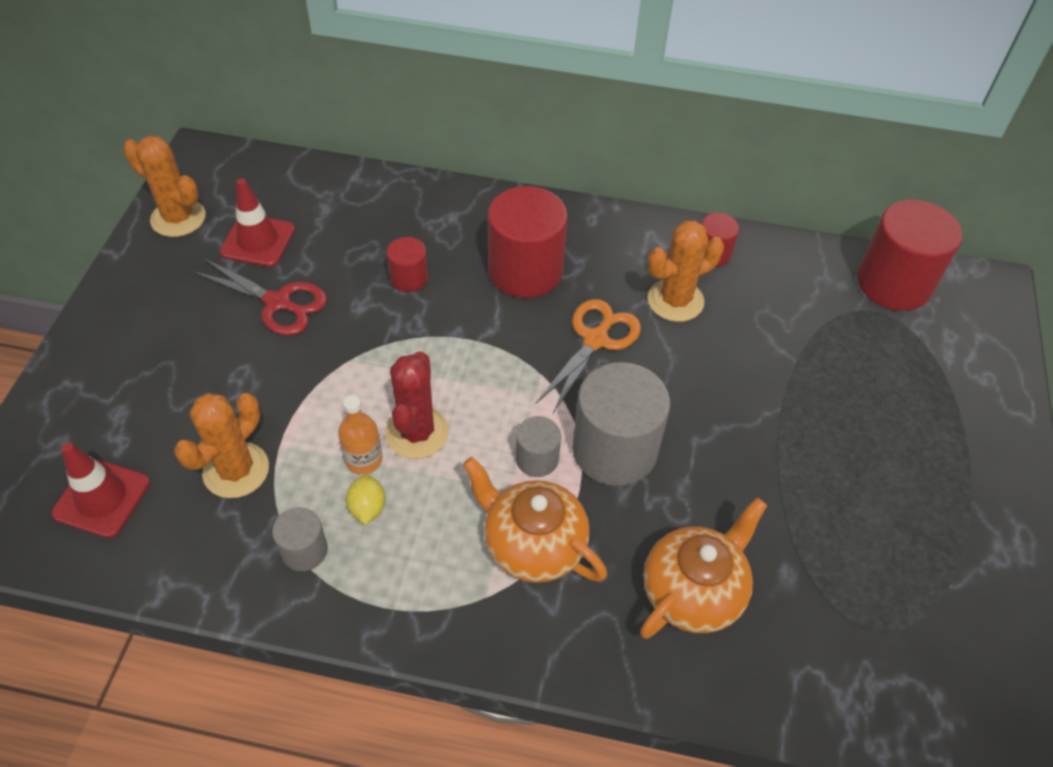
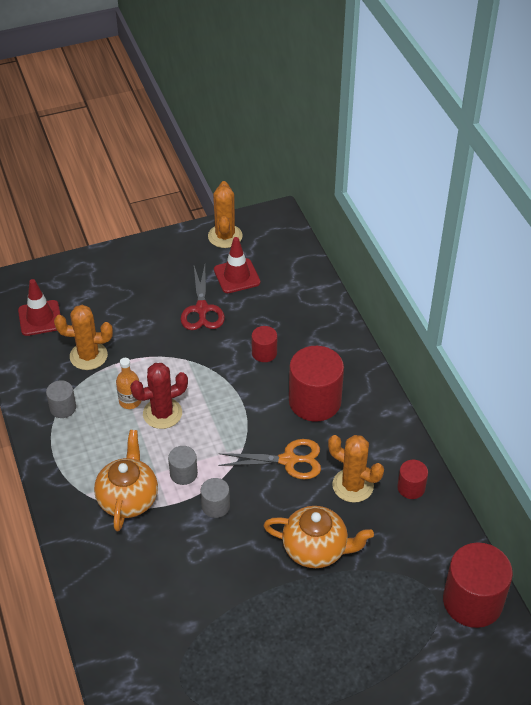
camera: 60 degrees right, 5 degrees down
(367, 508) = (103, 418): yellow lemon -> none
(614, 450) = (215, 506): grey cylinder -> grey cylinder, size x0.50
(693, 592) = (148, 584): orange teapot -> orange teapot (316, 549)

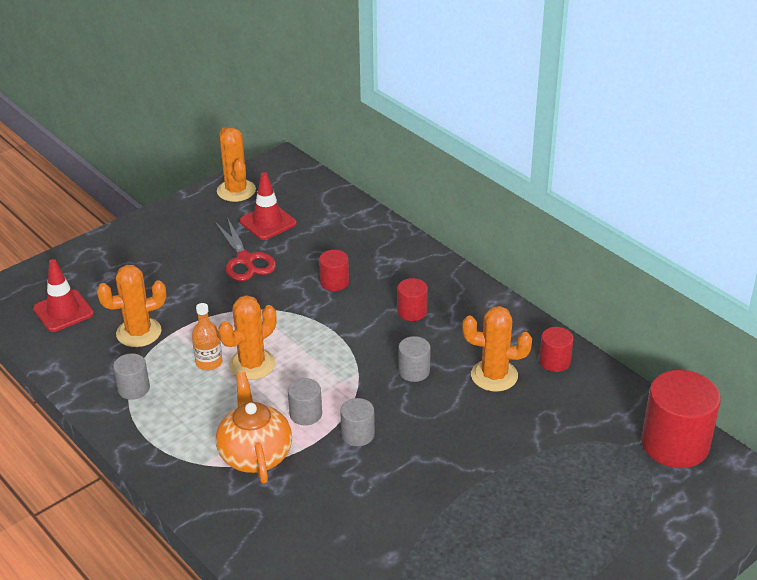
camera: 20 degrees left, 10 degrees down
(162, 413) = (252, 364): red cactus -> orange cactus
(288, 460) = (414, 371): orange scissors -> grey cylinder
(315, 401) = (412, 311): red cylinder -> red cylinder, size x0.50
(316, 549) = (488, 444): orange teapot -> none

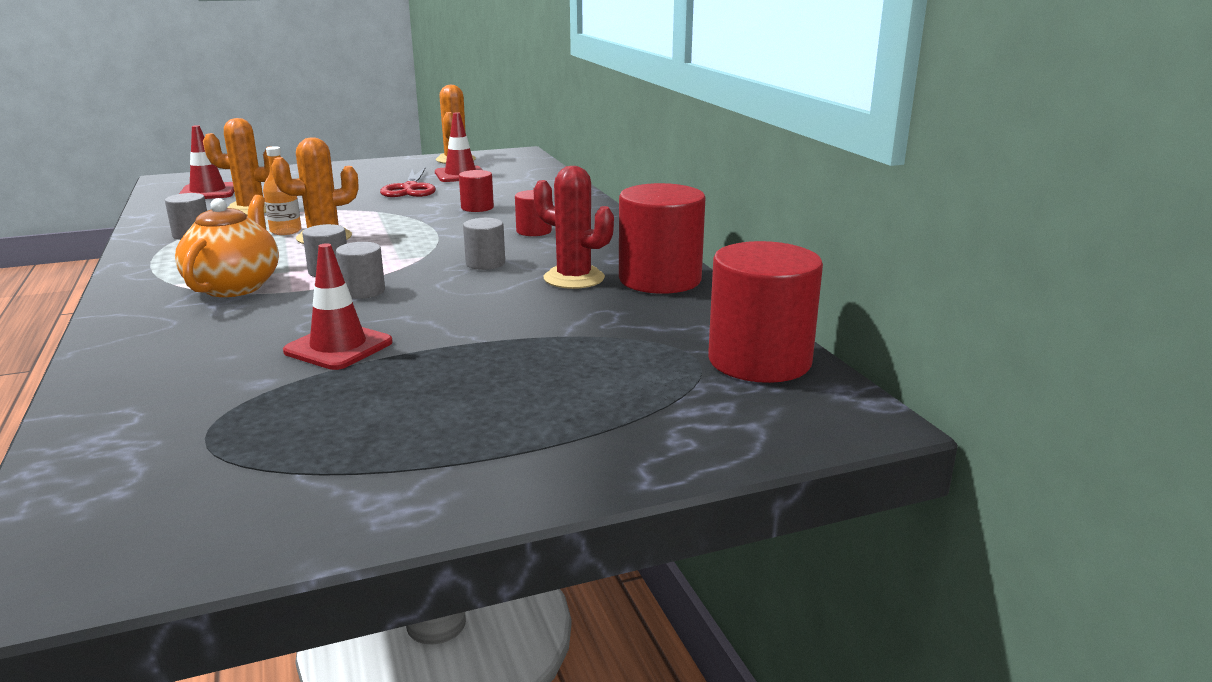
camera: 20 degrees right, 15 degrees down
(404, 506) = (338, 347): none -> red traffic cone
(494, 376) = (574, 278): orange cactus -> red cactus
(554, 361) = (660, 279): red cylinder -> red cylinder, size x2.00

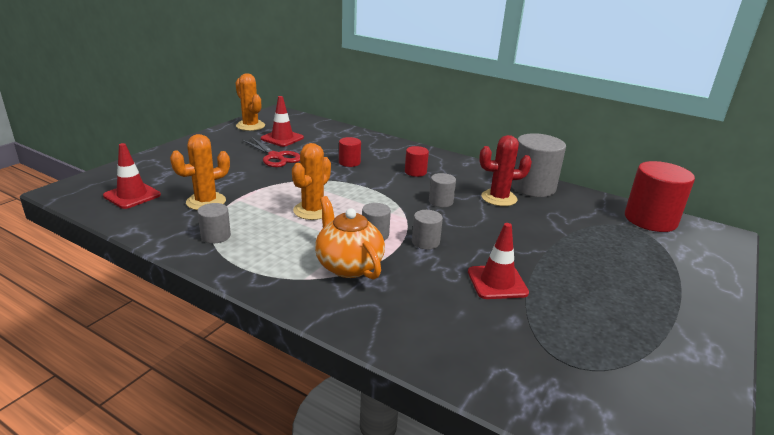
camera: 40 degrees left, 5 degrees up
(285, 231) = (276, 213): orange bottle -> none
(660, 279) = (532, 187): red cylinder -> grey cylinder

